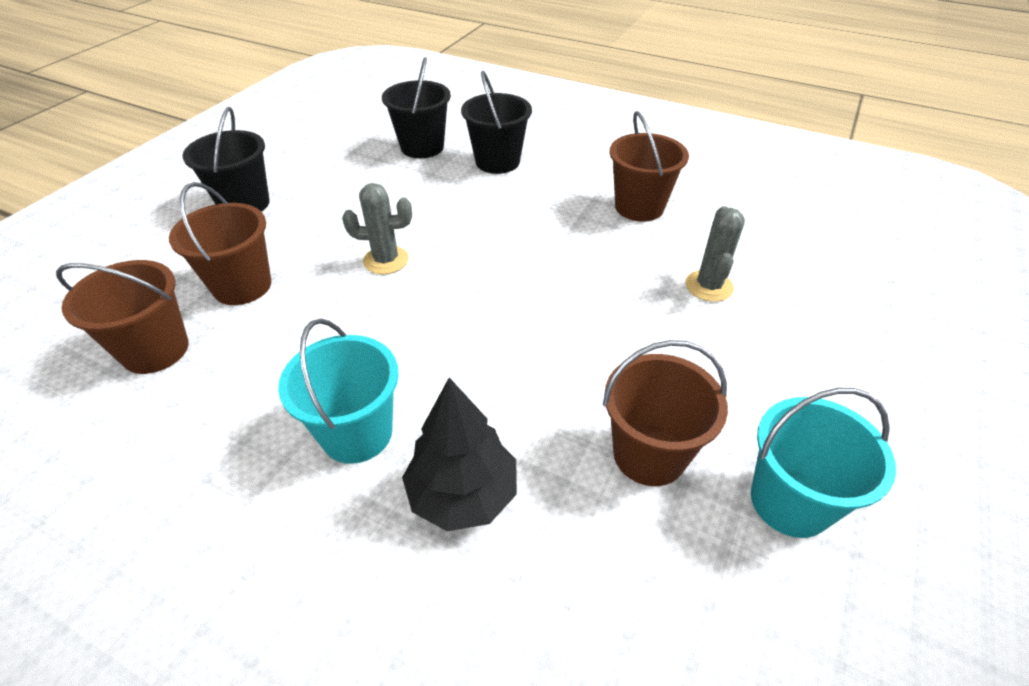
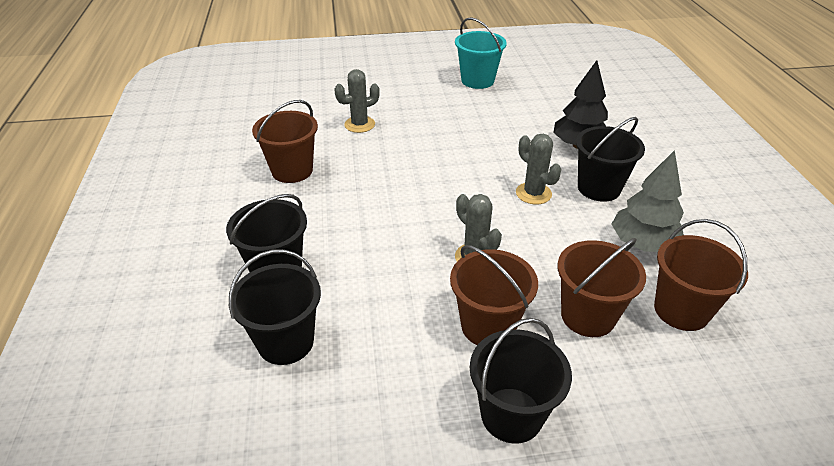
camera: 125 degrees left, 5 degrees down
(240, 394) = (642, 244): none -> grey tree
(357, 433) = (599, 188): turquoise bucket -> black bucket
(419, 359) = (533, 193): none -> grey cactus
(649, 454) = (496, 111): brown bucket -> brown bucket (488, 326)

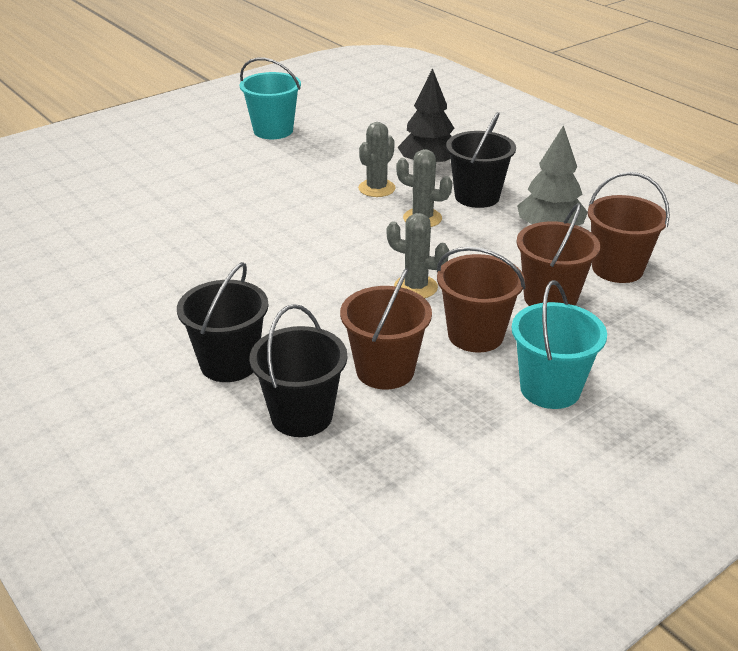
camera: 30 degrees left, 5 degrees down
(292, 170) = (149, 272): brown bucket -> brown bucket (385, 370)
(359, 124) = (182, 207): grey cactus -> grey cactus (376, 188)
(511, 415) = (550, 389): black bucket -> turquoise bucket

